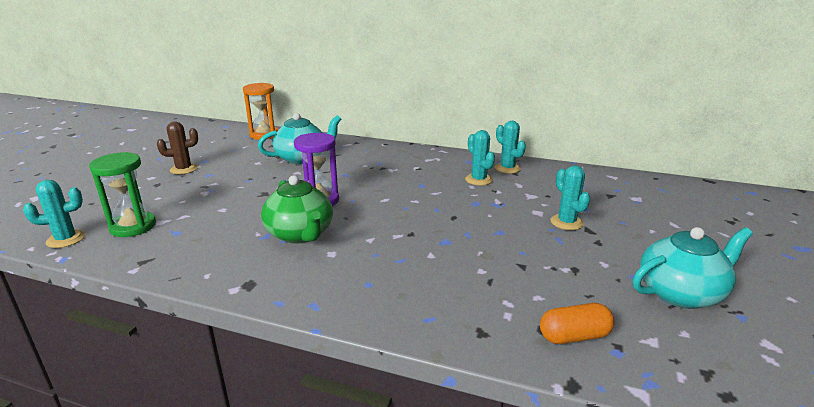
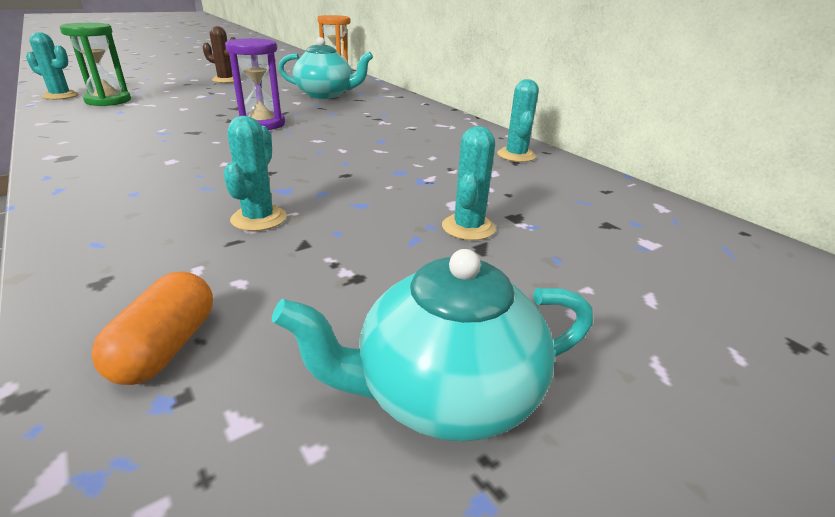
camera: 35 degrees right, 5 degrees up
(300, 234) = (186, 140): green teapot -> none
(478, 180) = (454, 154): turquoise cactus -> turquoise cactus (259, 218)
(574, 336) = (166, 347): orange capsule -> orange capsule turned 75 degrees clockwise
(681, 293) = (444, 392): turquoise teapot -> turquoise teapot turned 150 degrees clockwise

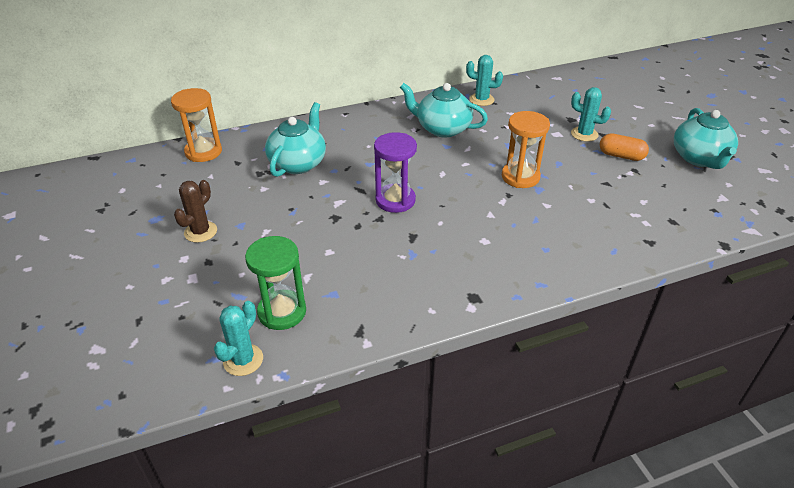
camera: 75 degrees left, 10 degrees up
(166, 347) = (691, 216): orange capsule -> orange capsule (621, 156)
(259, 218) = (579, 197): turquoise cactus -> none
(315, 178) = (520, 177): none -> orange hourglass
(421, 138) = (442, 128): none -> turquoise teapot

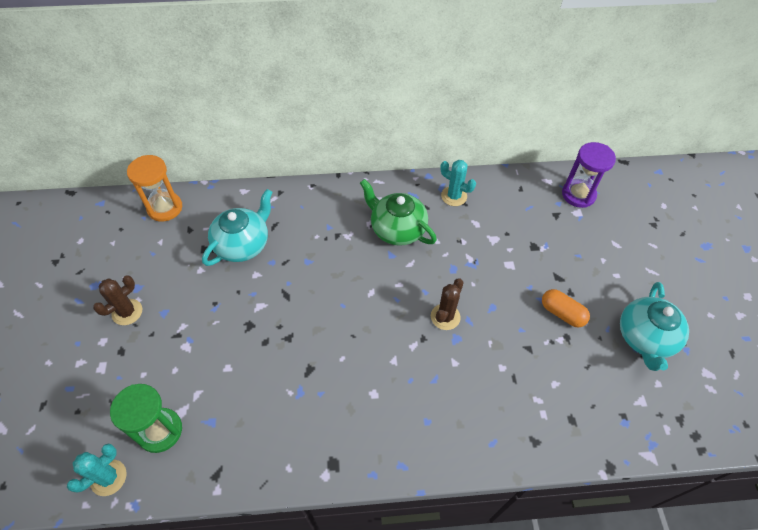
camera: 15 degrees right, 15 degrees up
(395, 200) = (312, 317): purple hourglass -> purple hourglass (578, 194)
(442, 128) = (397, 229): turquoise teapot -> green teapot
(520, 177) = (445, 317): orange hourglass -> brown cactus
(584, 134) = (537, 272): turquoise cactus -> none

